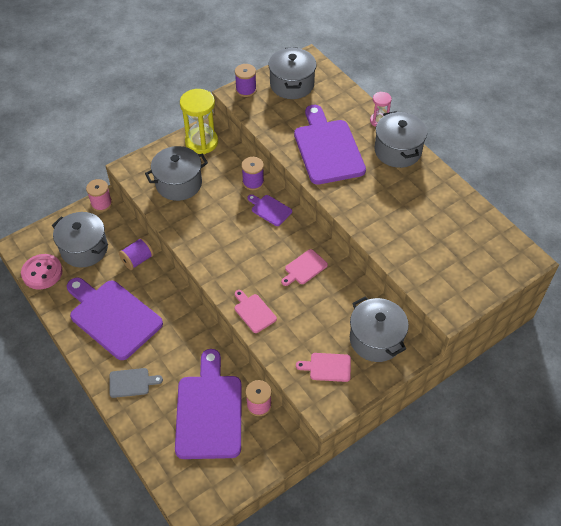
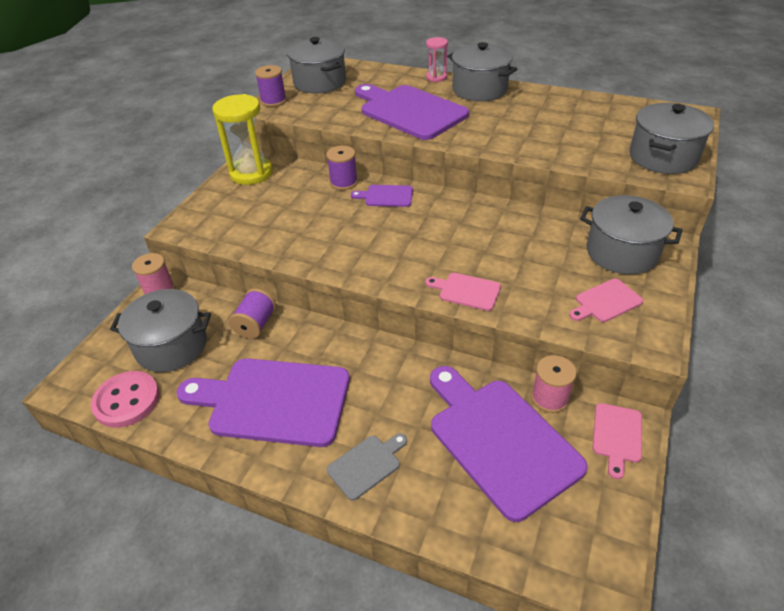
camera: 30 degrees left, 10 degrees down
(179, 183) = (257, 216): grey pot -> grey pot (663, 157)
(304, 268) = (477, 227): pink cutting board -> pink cutting board (617, 436)

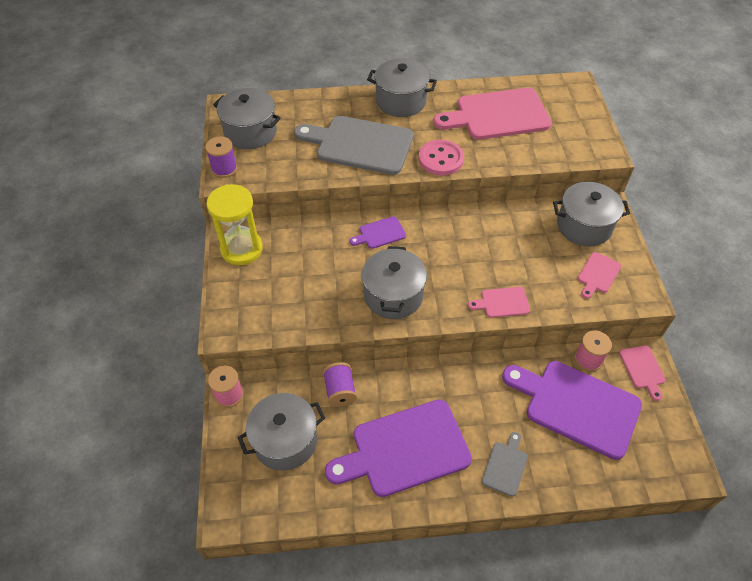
camera: 30 degrees left, 10 degrees up
(127, 400) = (289, 504): pink button -> pink button (441, 159)
(344, 182) = (333, 231): purple spool -> none
(409, 111) = (359, 144): purple cutting board -> grey cutting board
(436, 77) = (353, 96): pink hourglass -> none
(575, 120) = (497, 115): none -> pink cutting board
(663, 157) = (581, 136): grey pot -> grey pot (393, 295)

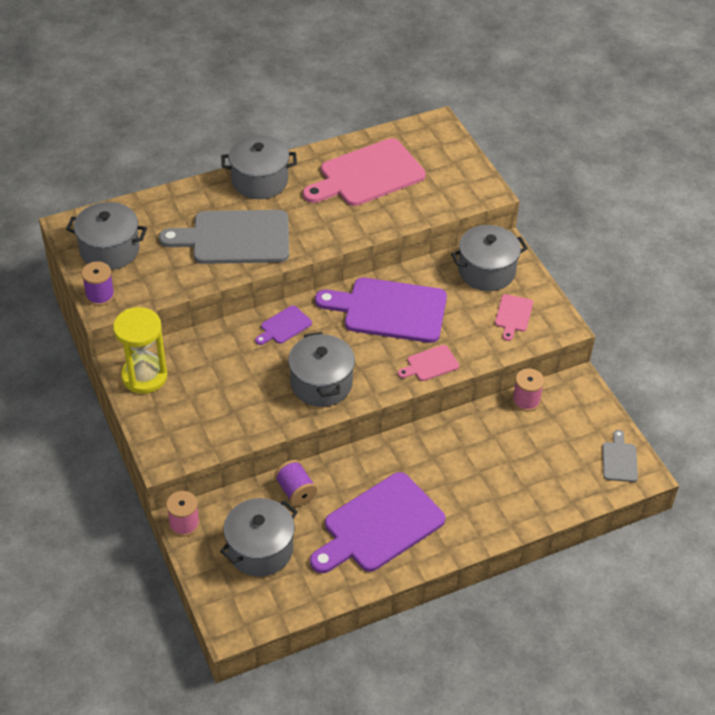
camera: 20 degrees left, 5 degrees down
(441, 159) = (325, 235): pink button -> none
(505, 466) = (478, 514): grey cutting board -> grey cutting board (619, 459)
(576, 406) = (527, 445): purple cutting board -> purple cutting board (389, 310)
(643, 369) = (579, 396): pink cutting board -> none

